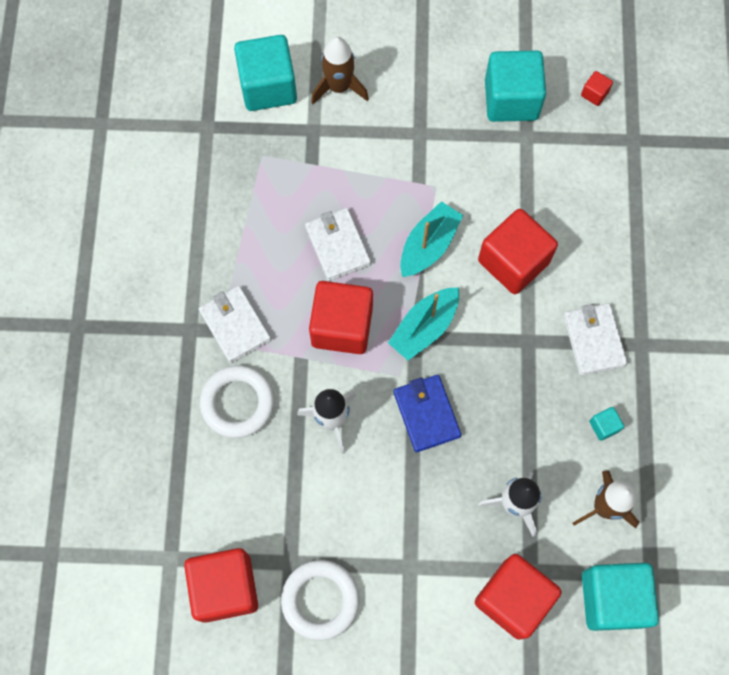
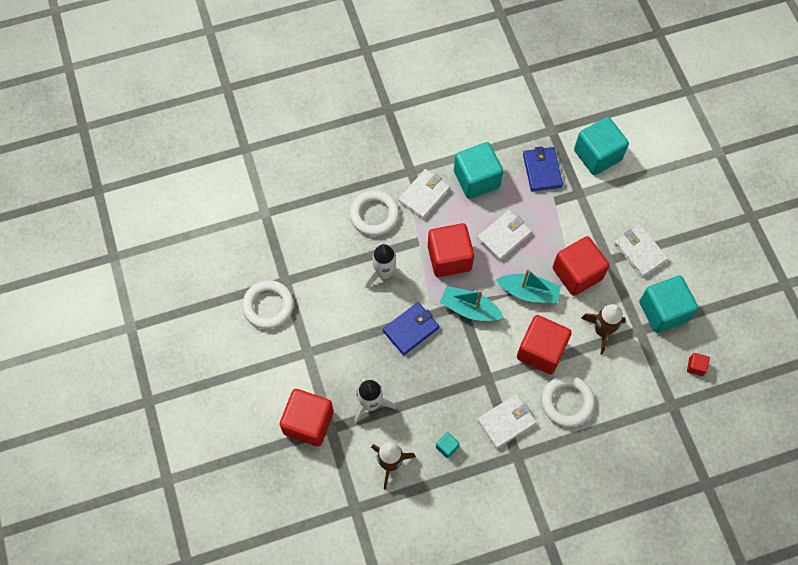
camera: 70 degrees right, 5 degrees down
(225, 587) = (257, 249): red cube -> red cube (577, 273)
(261, 161) = (542, 170): none -> blue wallet
(339, 87) = (618, 198): brown rocket -> brown rocket (602, 331)
(423, 93) = (639, 252): none -> white wallet
(591, 257) = (567, 402): none -> white ring
(612, 599) = (330, 487): turquoise cube -> turquoise cube (476, 179)

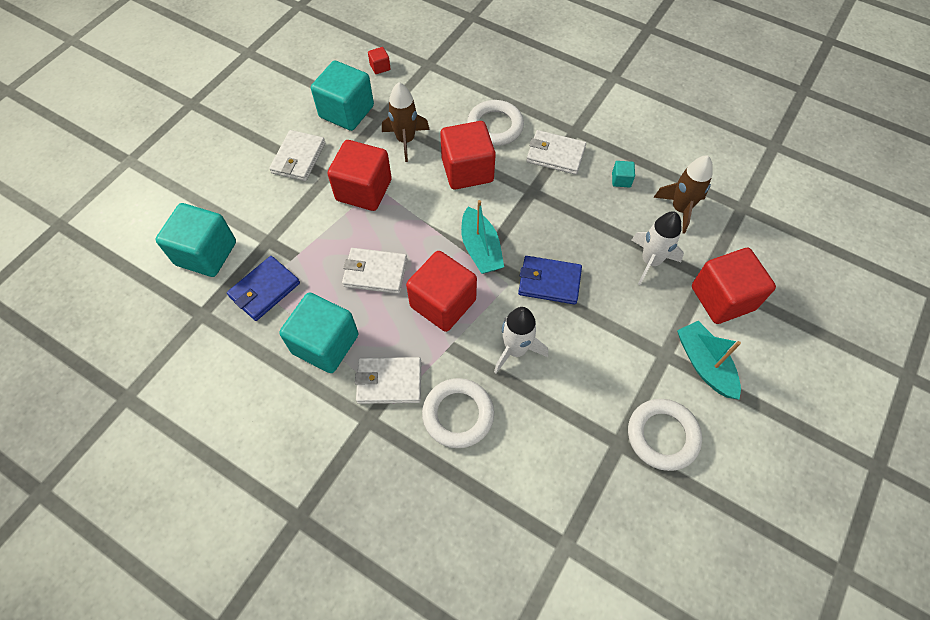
camera: 130 degrees left, 5 degrees down
(528, 292) = (418, 214): turquoise boat -> turquoise boat (704, 364)

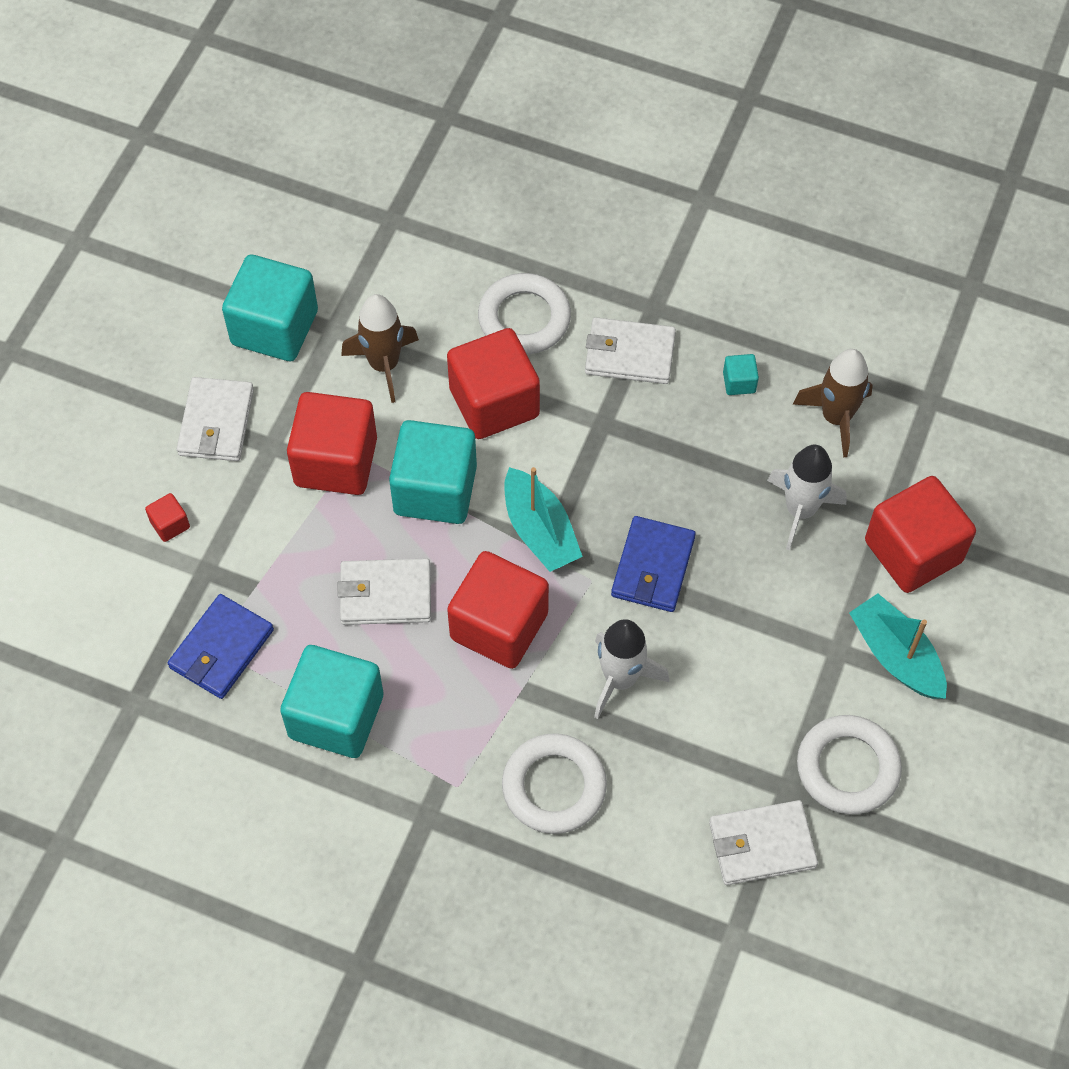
camera: 10 degrees left, 0 degrees up
(206, 253) = (113, 605): turquoise cube -> turquoise cube (435, 490)
(380, 67) = (311, 236): red cube -> red cube (170, 524)
(389, 382) = (444, 756): white wallet -> white wallet (761, 845)
(549, 282) = (653, 567): blue wallet -> blue wallet turned 75 degrees counterclockwise

